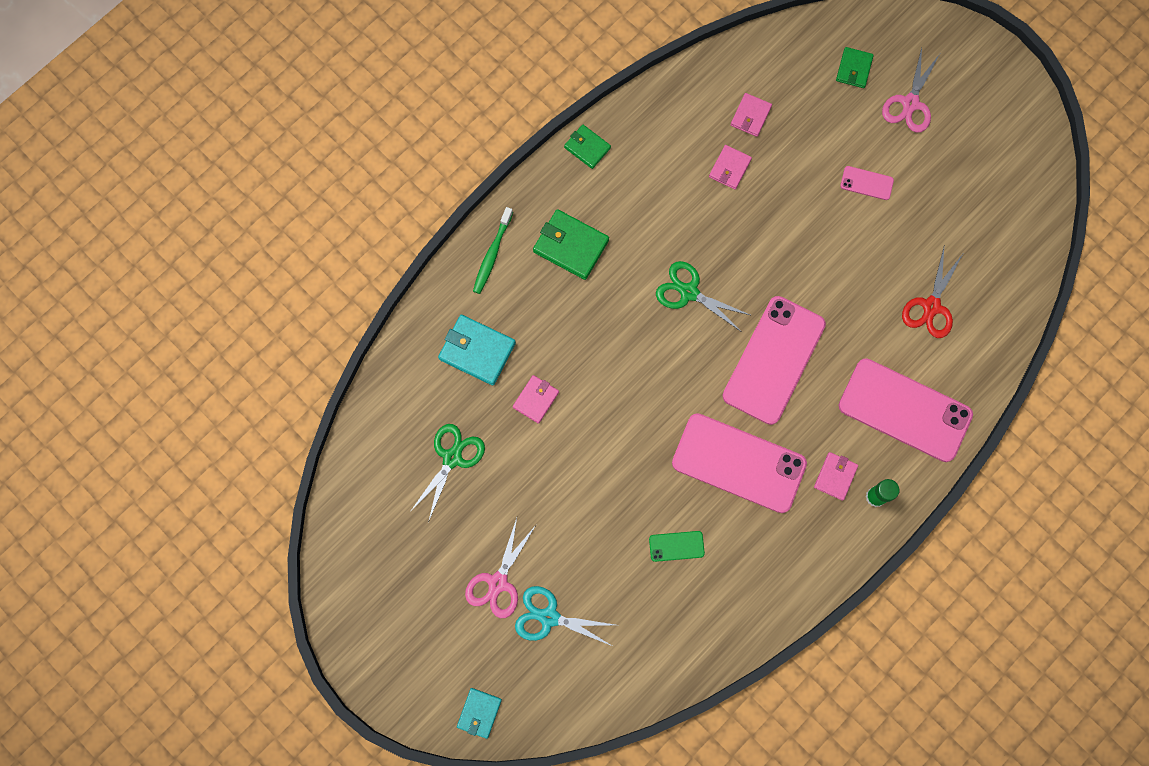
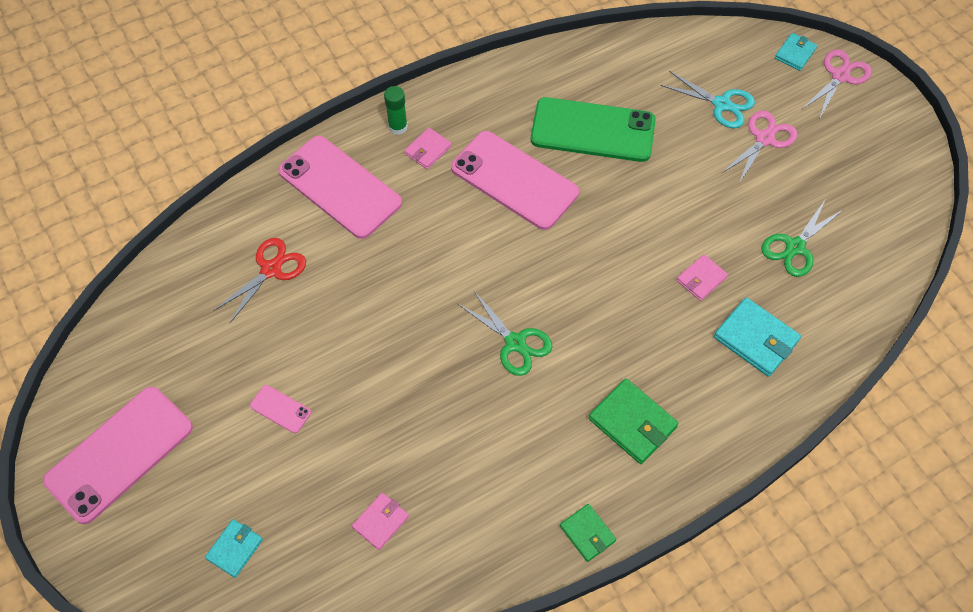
camera: 165 degrees left, 15 degrees down
(492, 254) = (723, 436): green toothbrush -> none
(676, 546) = (593, 130): green phone -> green phone, size x2.38
(729, 168) = (427, 465): pink wallet -> none
(773, 360) = (449, 258): pink phone -> pink phone (119, 454)
(854, 69) = (235, 549): green wallet -> turquoise wallet
(910, 103) = (189, 488): pink scissors -> pink scissors (840, 76)

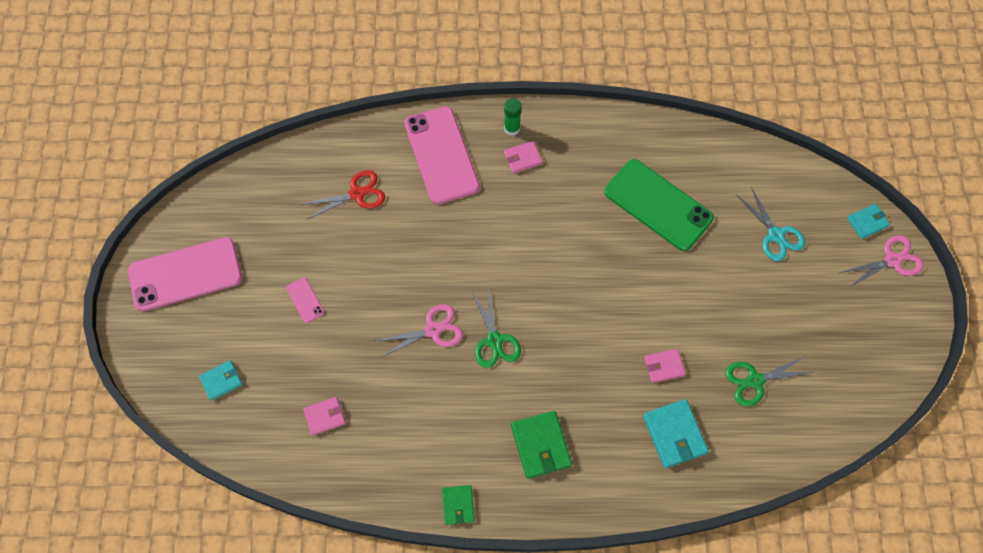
camera: 30 degrees right, 5 degrees up
(514, 180) = (572, 215): pink phone -> none
(764, 139) = (791, 281): pink scissors -> pink scissors (433, 330)

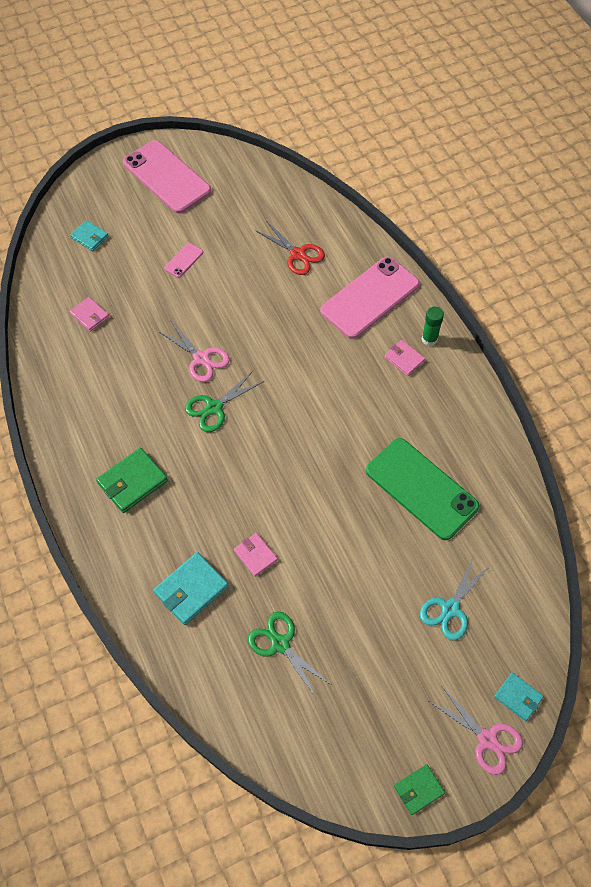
camera: 65 degrees right, 5 degrees down
(458, 505) = (52, 440): green wallet -> green wallet (418, 790)
(658, 205) = (421, 488): green phone -> green phone turned 60 degrees counterclockwise

